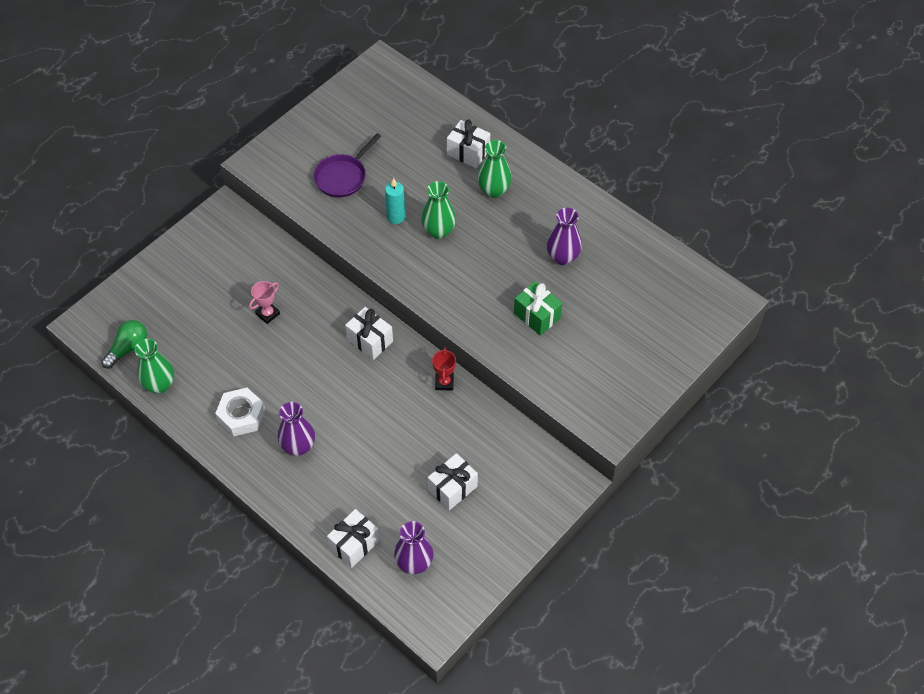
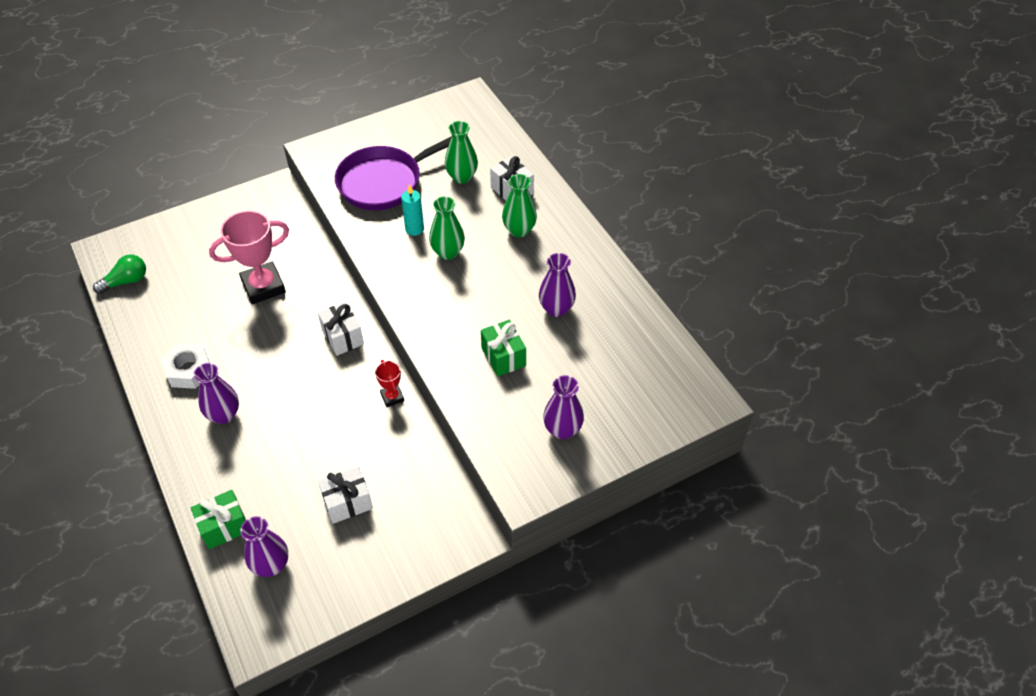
camera: 20 degrees right, 5 degrees down
(159, 385) = (134, 321): green vase -> green vase (462, 177)
(268, 314) = (263, 286): pink trophy -> pink trophy, size x2.04
(343, 177) = (385, 182): purple pan -> purple pan, size x1.63
(354, 544) = (224, 527): white gift -> green gift
(444, 382) = (392, 397): red trophy -> red trophy turned 45 degrees counterclockwise
(618, 366) = (562, 430): none -> purple vase

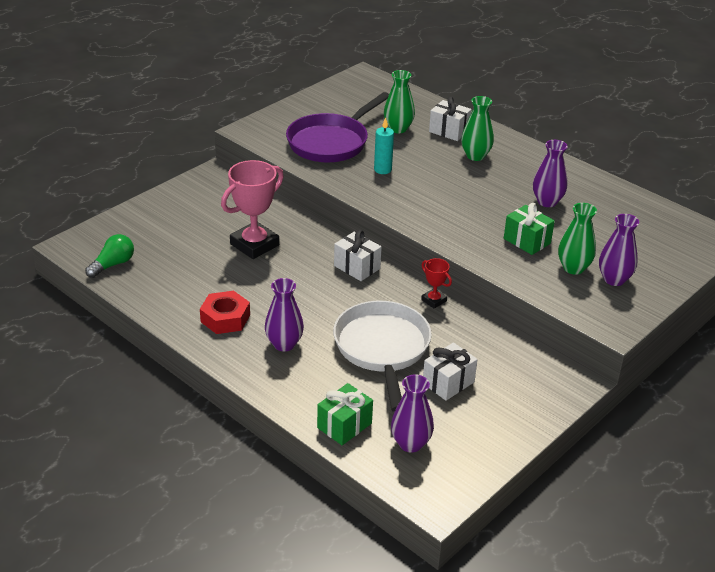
camera: 20 degrees left, 15 degrees down
(189, 370) = (225, 318): white nut -> red nut
(310, 444) = (382, 349): none -> white pan
(448, 252) = (424, 180): green vase -> green vase (573, 268)

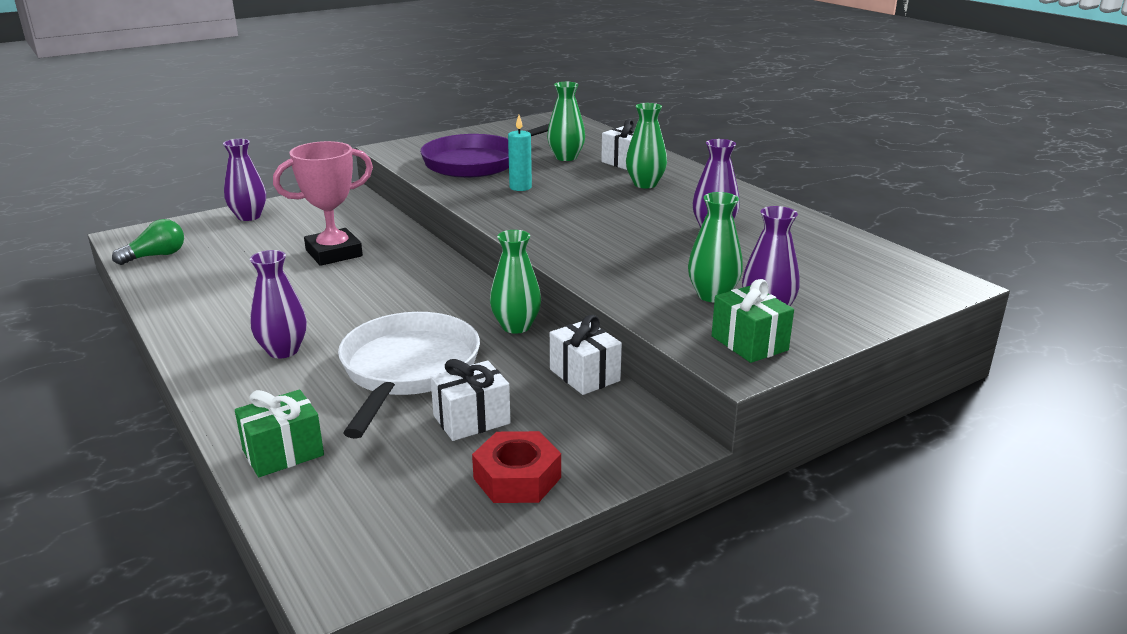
camera: 15 degrees right, 10 degrees down
(225, 318) = (234, 317): red nut -> red nut (517, 478)
(357, 267) = (441, 284): white gift -> white gift (584, 375)
(410, 443) = (360, 489): purple vase -> purple vase (249, 216)
(434, 300) = (516, 326): red trophy -> green vase
(527, 241) = (662, 263): green gift -> green gift (749, 343)

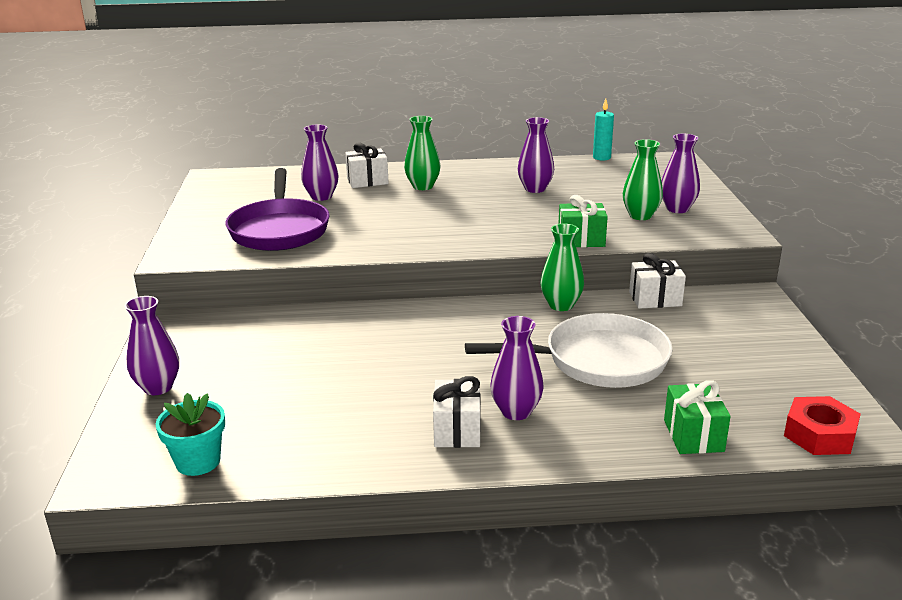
camera: 60 degrees left, 0 degrees up
(156, 256) = (198, 461): green light bulb -> turquoise flower pot
(334, 253) = (326, 354): pink trophy -> none
(408, 370) = (598, 361): white pan -> white pan turned 135 degrees clockwise
(471, 420) = (690, 351): white gift -> white gift (457, 430)
(517, 478) = (773, 351): red nut -> red nut (819, 435)
(520, 187) = (368, 227): turquoise candle -> turquoise candle (601, 157)
(566, 157) = (321, 196): green vase -> purple vase
(749, 343) = (714, 224): green gift -> green gift (581, 240)

